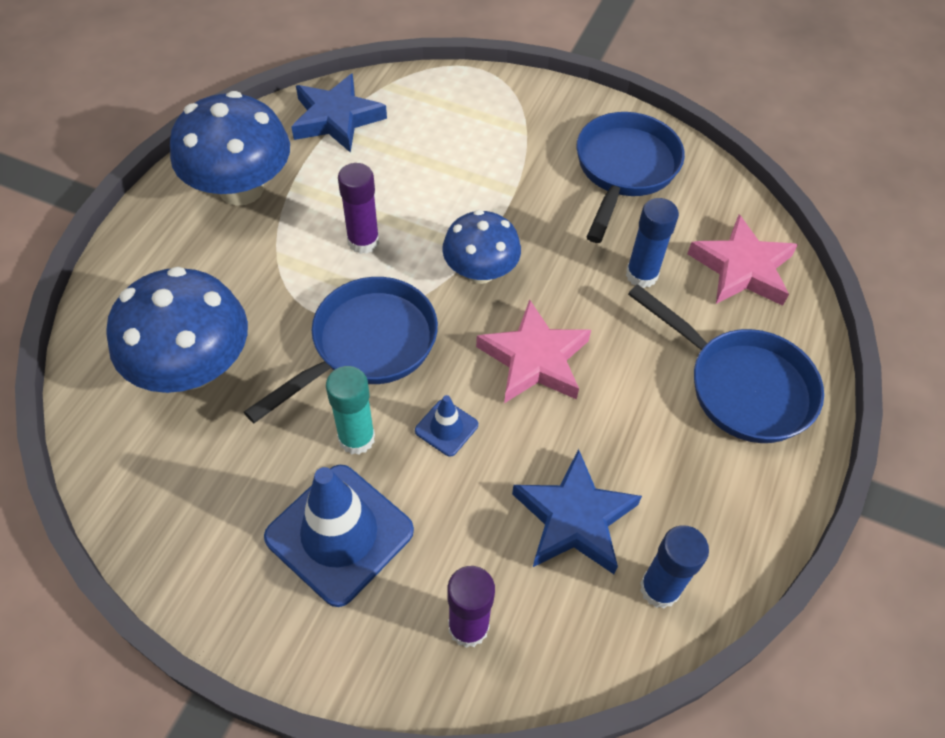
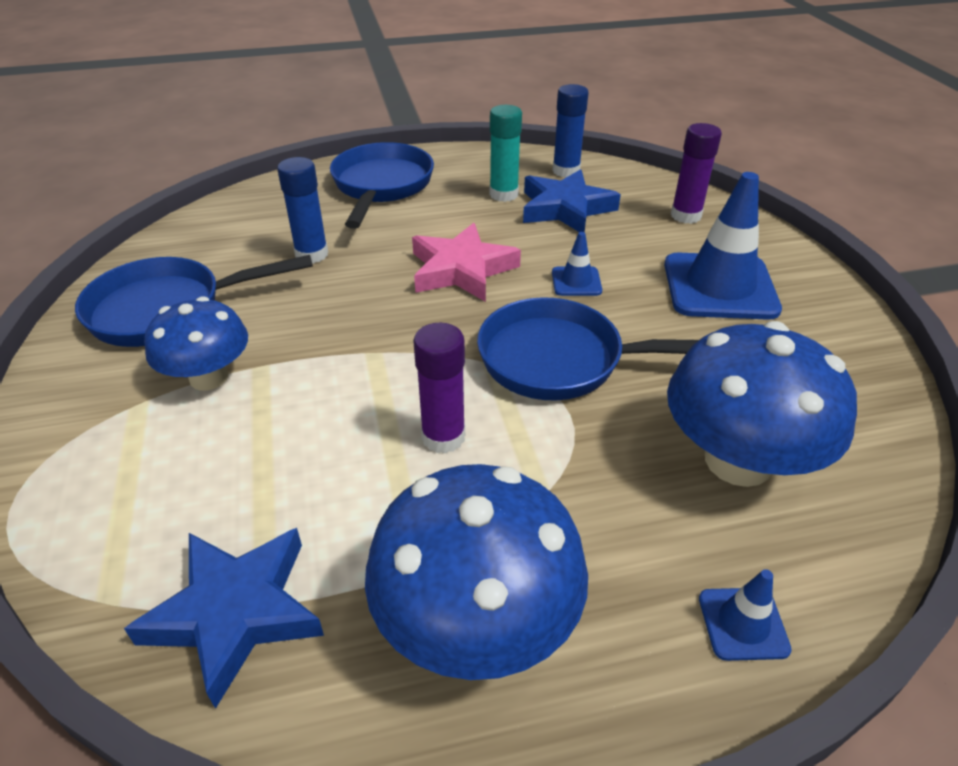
camera: 125 degrees left, 15 degrees down
(127, 280) = (743, 623): none -> blue traffic cone
(356, 438) = (647, 318): turquoise glue stick -> turquoise glue stick (503, 194)
(480, 271) = (398, 337): blue mushroom -> blue mushroom (209, 377)
(742, 268) = (257, 216): pink star -> none

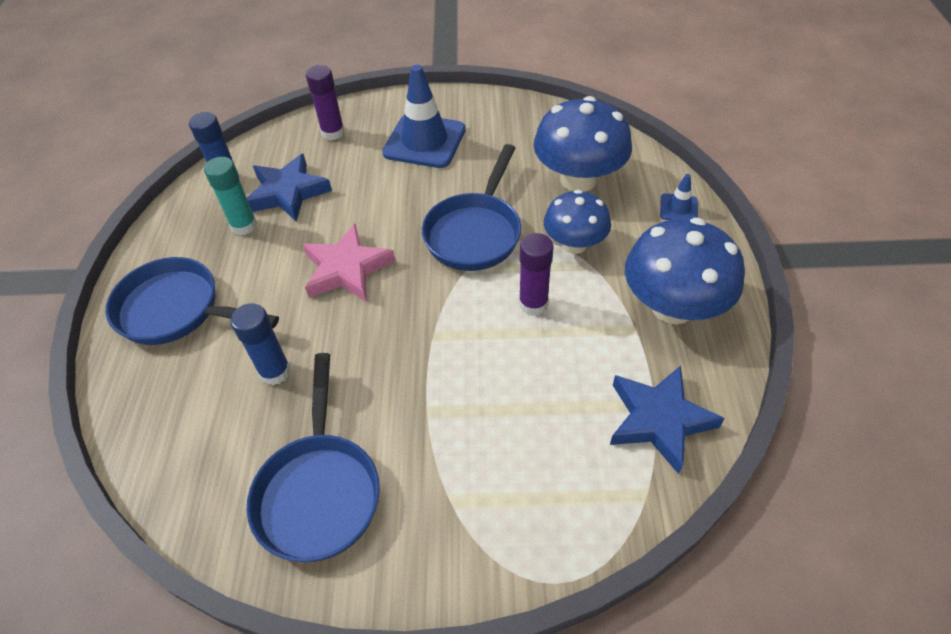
camera: 75 degrees left, 10 degrees up
(209, 377) = (431, 448): blue mushroom -> blue mushroom (574, 244)
(576, 282) = (390, 207): blue traffic cone -> none

